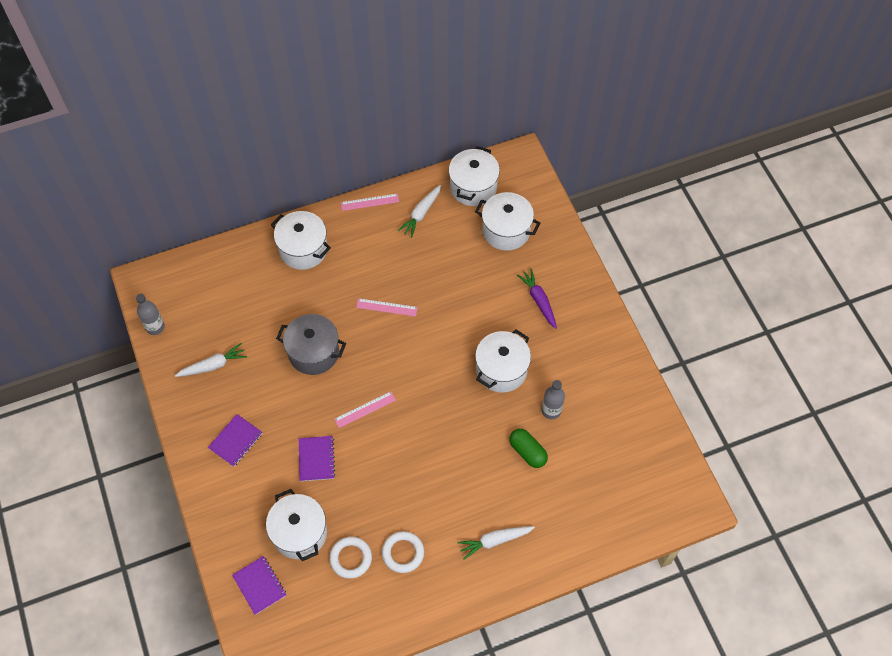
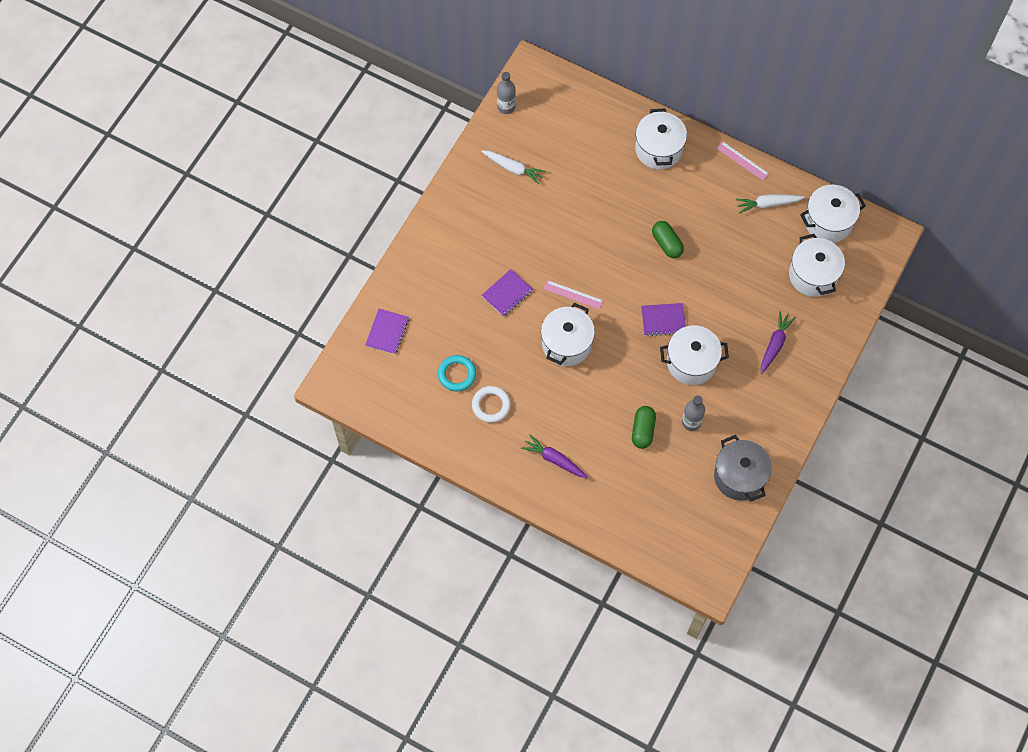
camera: 50 degrees right, 5 degrees up
(235, 441) = (472, 230): purple notebook -> purple notebook (663, 320)
(299, 533) = (445, 327): white pot -> white pot (566, 344)
(314, 352) = (584, 225): grey pot -> grey pot (739, 476)
(350, 558) = (457, 374): white ring -> turquoise ring
(387, 307) = (666, 244): pink ruler -> green capsule
(495, 541) = (554, 460): white carrot -> purple carrot

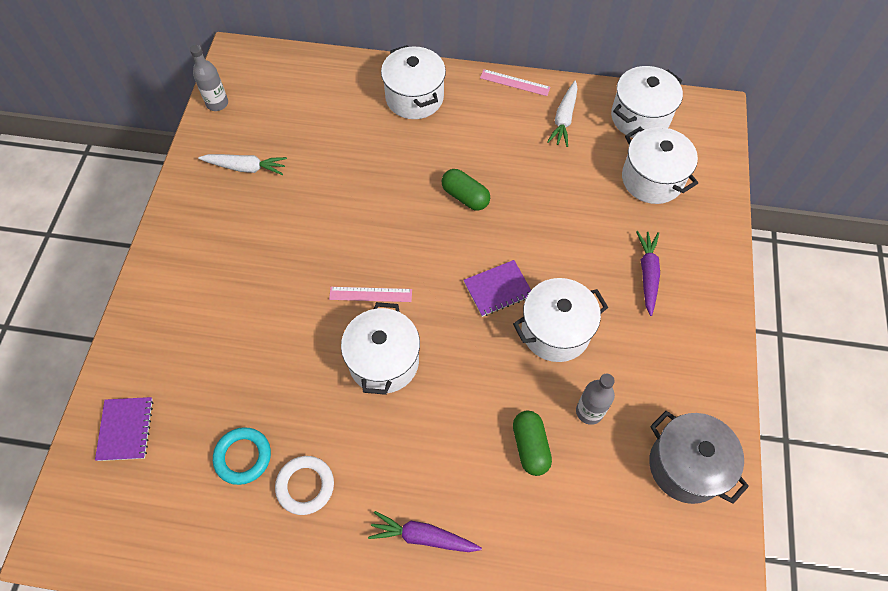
camera: 20 degrees left, 5 degrees down
(507, 293) = (282, 321): purple notebook -> none
(768, 204) = (564, 118): white carrot -> white carrot turned 45 degrees counterclockwise

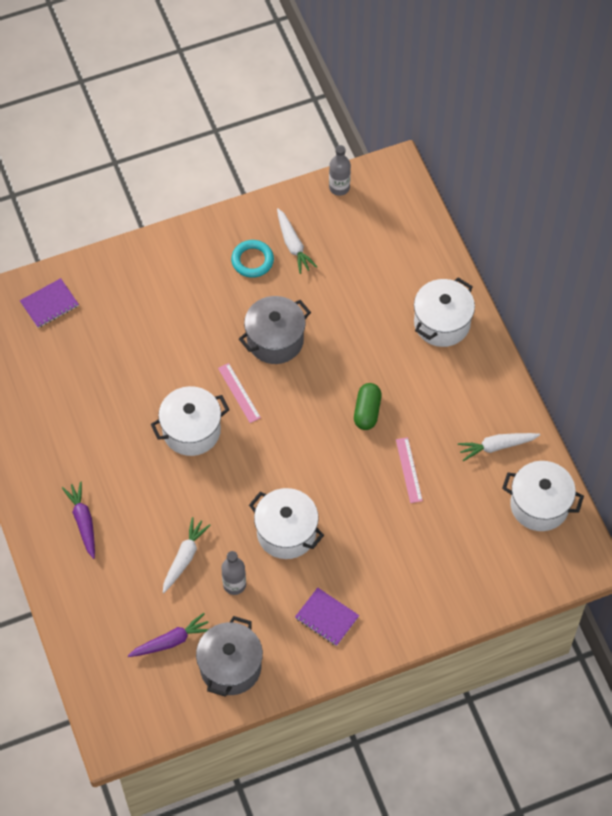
camera: 60 degrees right, 0 degrees up
(243, 457) = (72, 384): turquoise ring -> turquoise ring (252, 260)
(305, 486) = (75, 433): white ring -> none
(335, 233) = (275, 340): none -> grey pot
(498, 289) = (297, 476): purple notebook -> purple notebook (326, 617)
(515, 82) = (511, 390): pink ruler -> pink ruler (409, 470)
(530, 446) = (184, 558): green capsule -> white carrot
(647, 274) = (378, 576): purple carrot -> purple carrot (171, 641)
(652, 179) = (477, 542): white pot -> none

